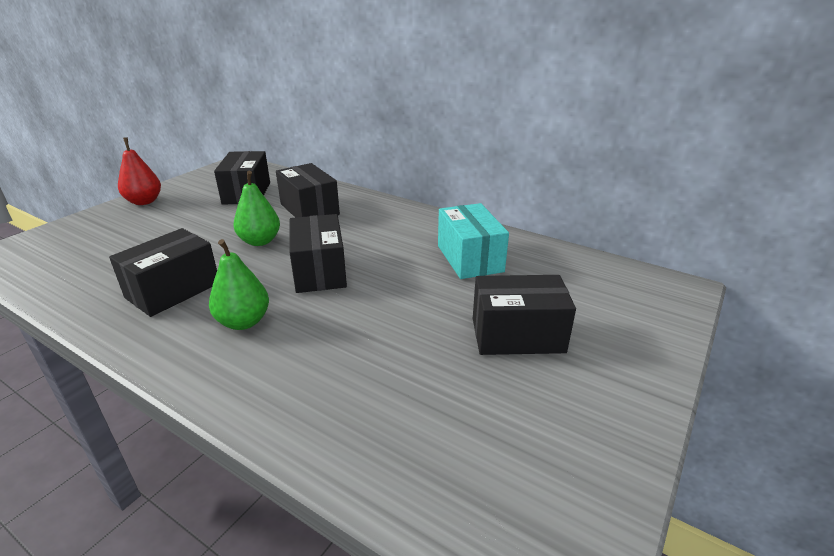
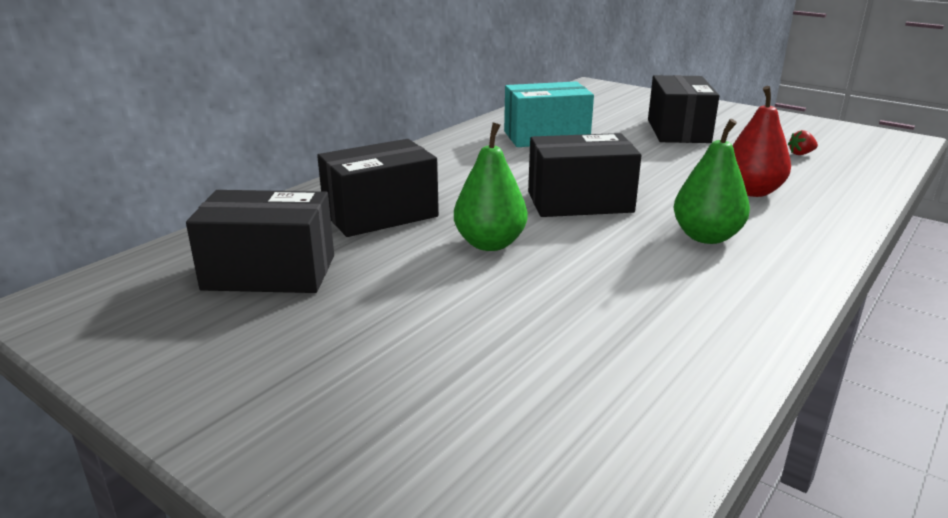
camera: 85 degrees left, 5 degrees down
(144, 201) = (238, 402): red pear -> red pear (751, 191)
(173, 290) = (648, 294): black box -> none
(457, 426) = (801, 154): none -> red strawberry

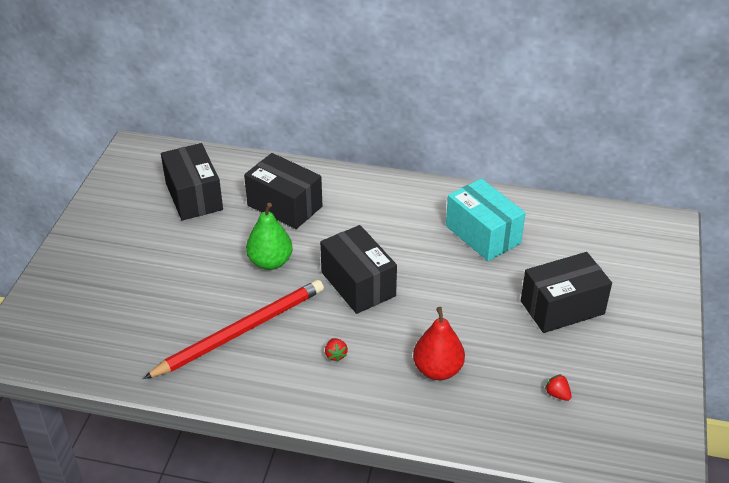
camera: 65 degrees right, 15 degrees up
(626, 290) = (241, 331): none -> red pencil
(706, 237) = (335, 355): green pear -> red strawberry

